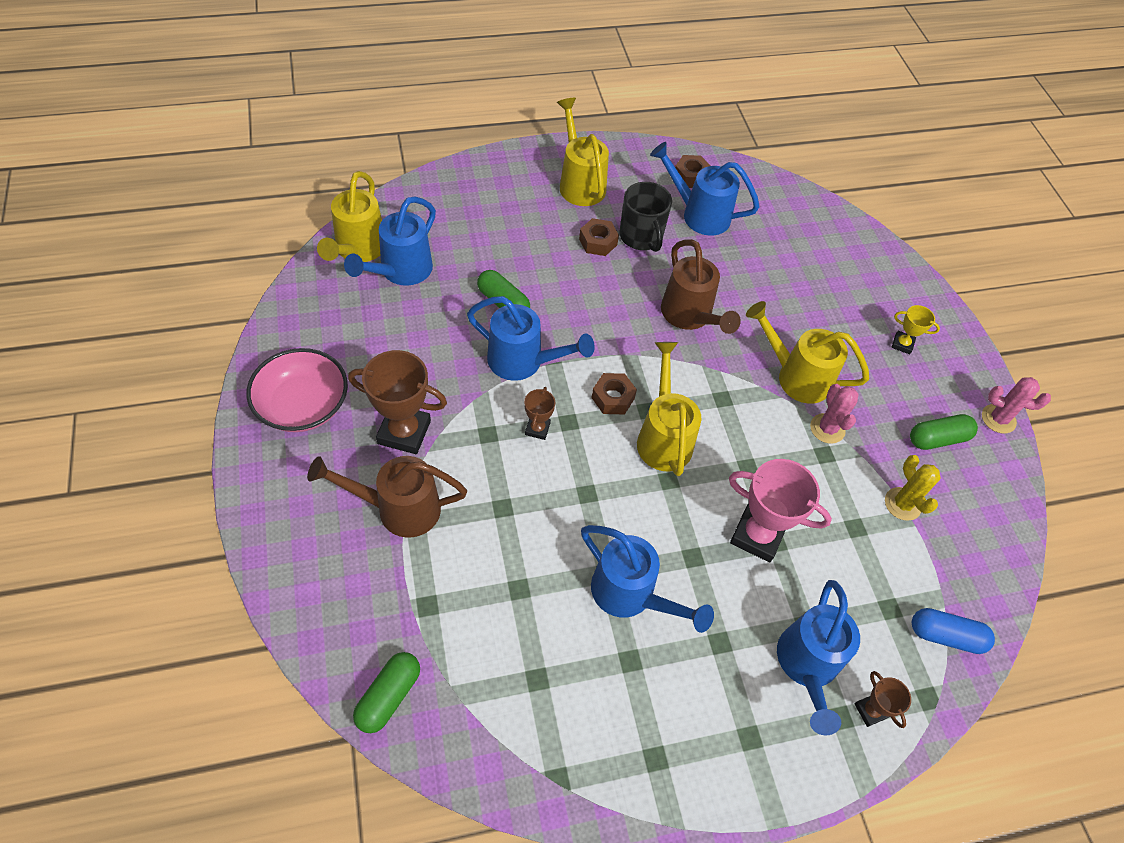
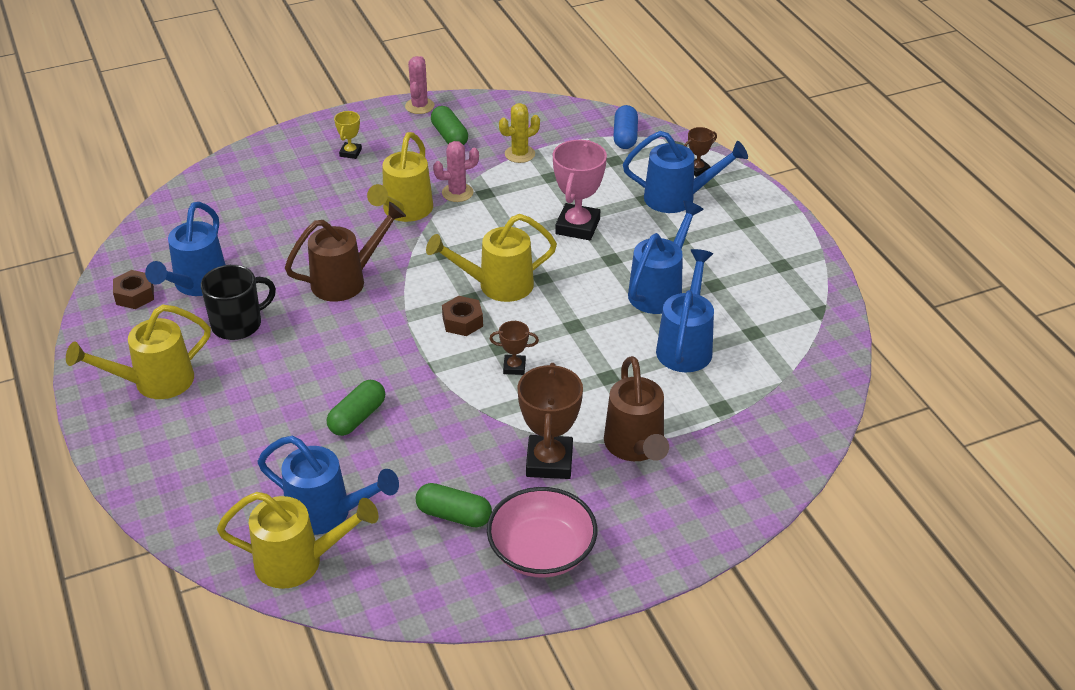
camera: 95 degrees left, 15 degrees down
(389, 696) = (808, 415): green capsule -> green capsule (454, 515)
(522, 362) = (435, 390): blue watering can -> blue watering can (686, 346)
(598, 242) = (251, 356): brown nut -> none

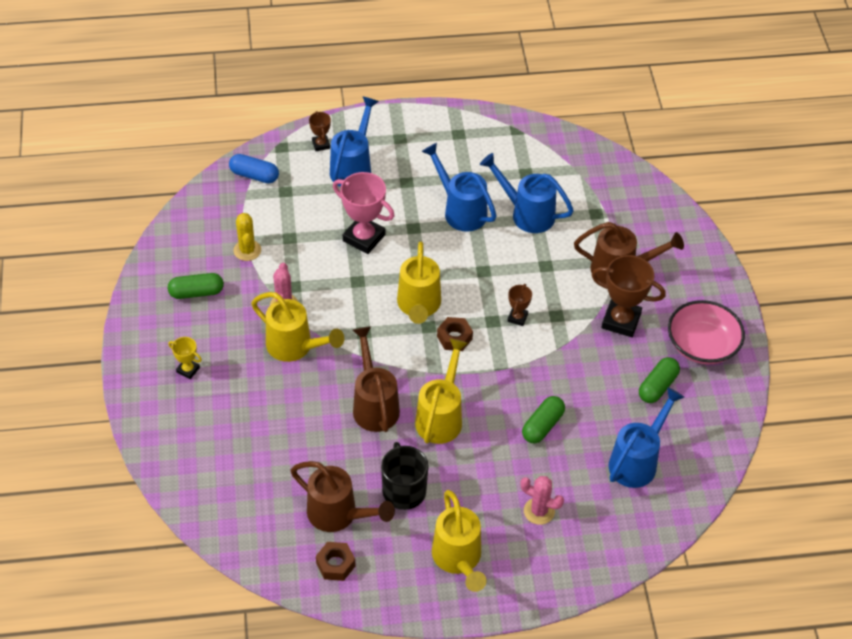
camera: 75 degrees left, 10 degrees up
(197, 284) = (338, 514): blue watering can -> brown watering can
(298, 562) = (679, 486): yellow watering can -> yellow watering can (441, 417)
(357, 417) = (542, 426): green capsule -> green capsule turned 75 degrees clockwise
(419, 106) = (137, 304): pink cactus -> pink cactus (539, 511)

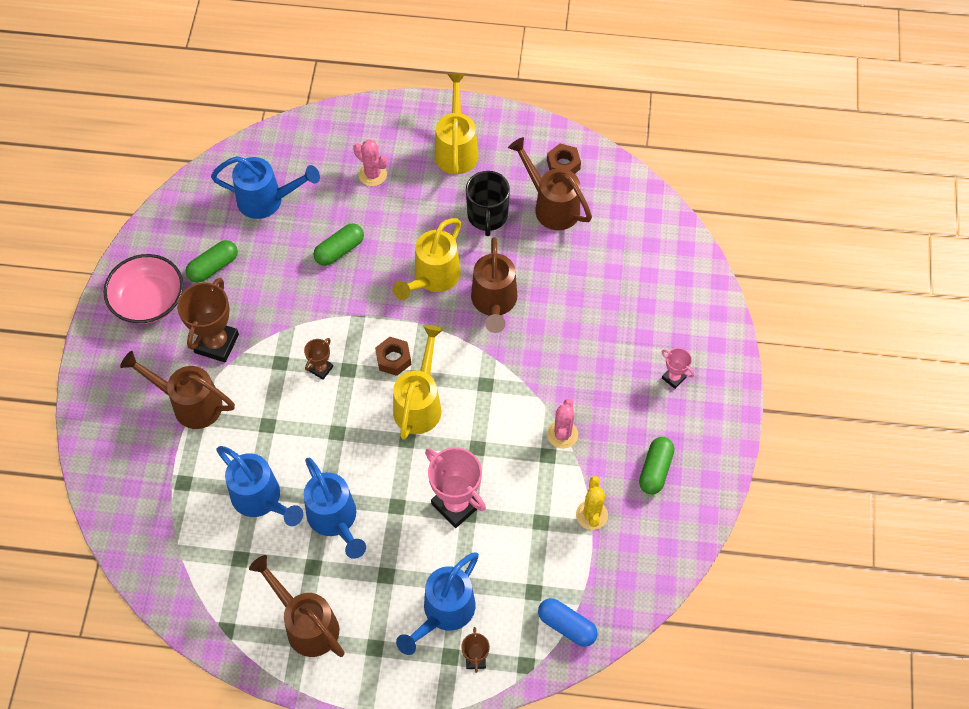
camera: 165 degrees left, 10 degrees up
(188, 370) = (673, 378): yellow trophy -> pink trophy
(196, 292) = (655, 470): green capsule -> green capsule turned 75 degrees counterclockwise
(295, 347) = (560, 382): yellow watering can -> none
(456, 143) = (307, 624): none -> brown watering can
(621, 321) = (216, 343): brown trophy -> brown trophy turned 75 degrees clockwise
(637, 461) = (266, 200): blue watering can -> blue watering can turned 135 degrees counterclockwise

